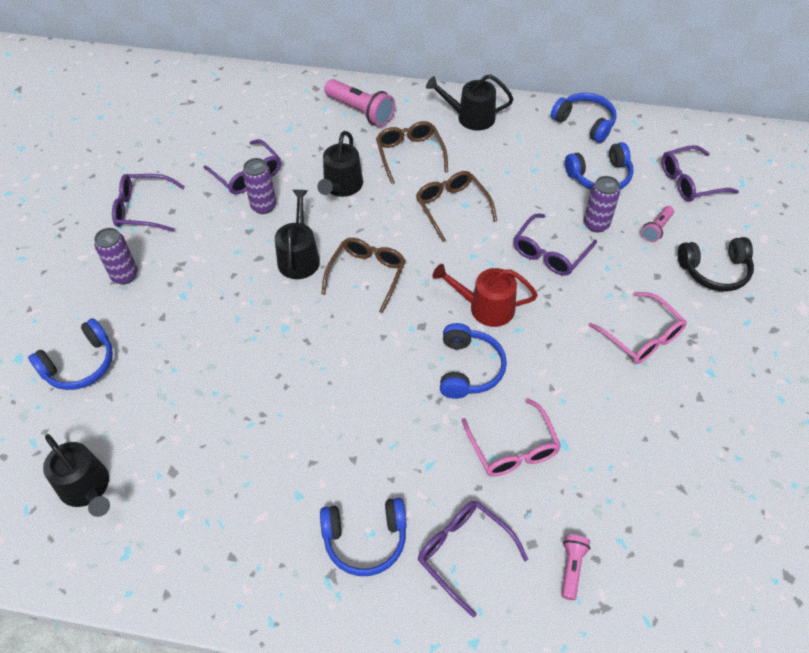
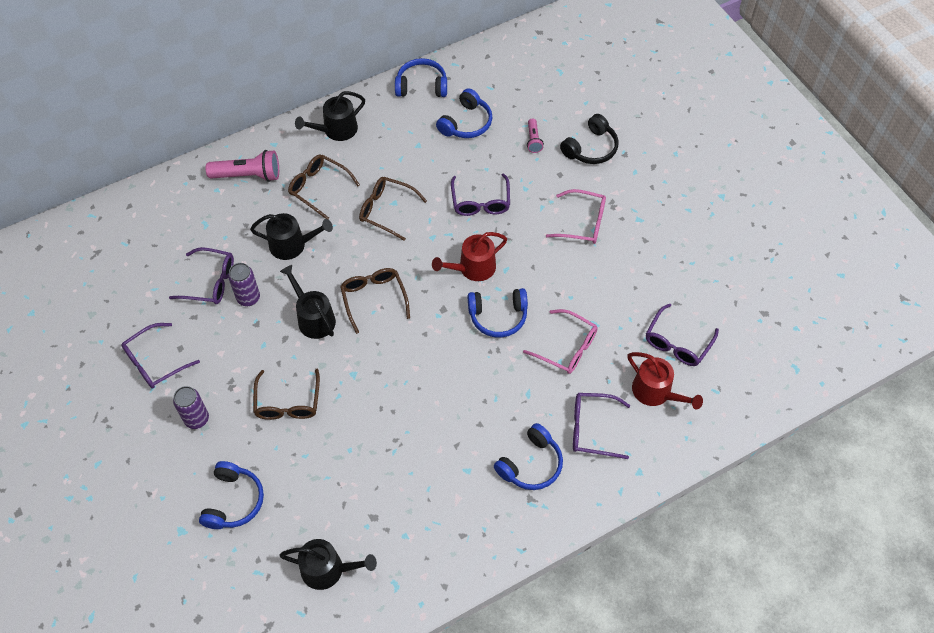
camera: 40 degrees left, 5 degrees up
(206, 313) = (288, 402): none -> brown glasses
(341, 186) = (292, 245): black watering can -> black watering can turned 60 degrees counterclockwise
(468, 368) = (498, 316): blue headphones -> blue headphones turned 120 degrees clockwise
(571, 567) = (655, 392): pink flashlight -> red watering can
(596, 224) = (493, 161): purple can -> none
(690, 182) = (527, 90): purple glasses -> purple glasses (677, 343)

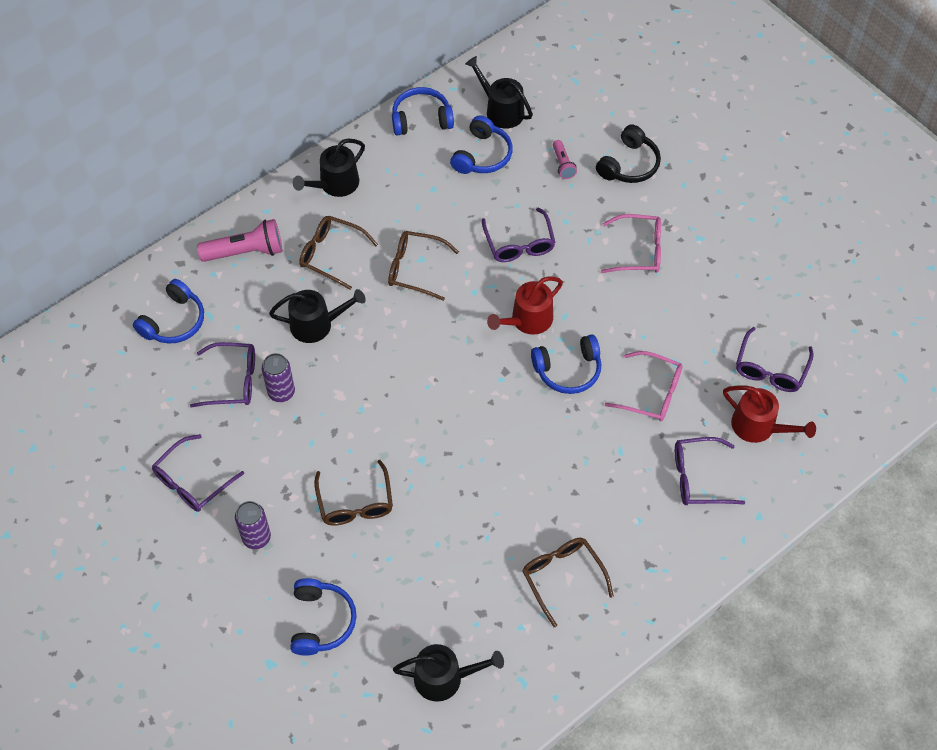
camera: 10 degrees left, 0 degrees up
(313, 318) = (361, 404): black watering can -> black watering can (501, 110)
(374, 299) = (424, 371): brown glasses -> brown glasses (562, 577)
(531, 464) = (640, 527): blue headphones -> blue headphones (174, 321)

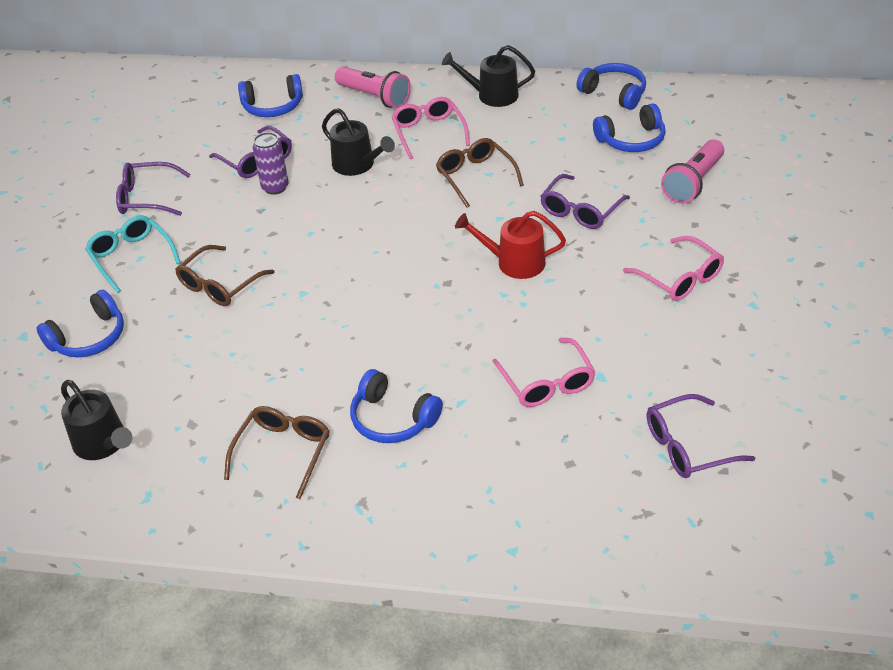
camera: 50 degrees right, 15 degrees down
(256, 538) = (131, 257): purple can -> turquoise glasses
(331, 254) = (428, 132): brown glasses -> pink glasses
(501, 110) = (688, 122): black watering can -> none
(563, 164) = (693, 183): pink flashlight -> pink flashlight, size x1.83
(568, 370) = (498, 317): blue headphones -> blue headphones (392, 419)
(629, 164) = (755, 216): black headphones -> none
(698, 478) = (499, 475): purple glasses -> none
(758, 426) = (612, 481): red watering can -> none

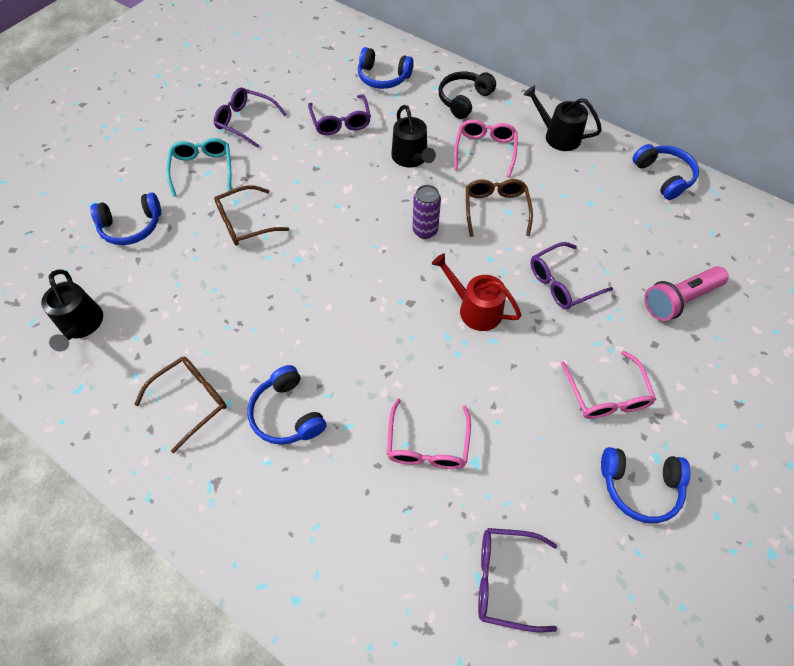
camera: 25 degrees right, 15 degrees up
(275, 187) = (339, 152): purple can -> purple can (425, 231)
(374, 97) = (464, 100): pink flashlight -> black headphones
(631, 140) = (650, 231): blue headphones -> blue headphones (639, 486)

